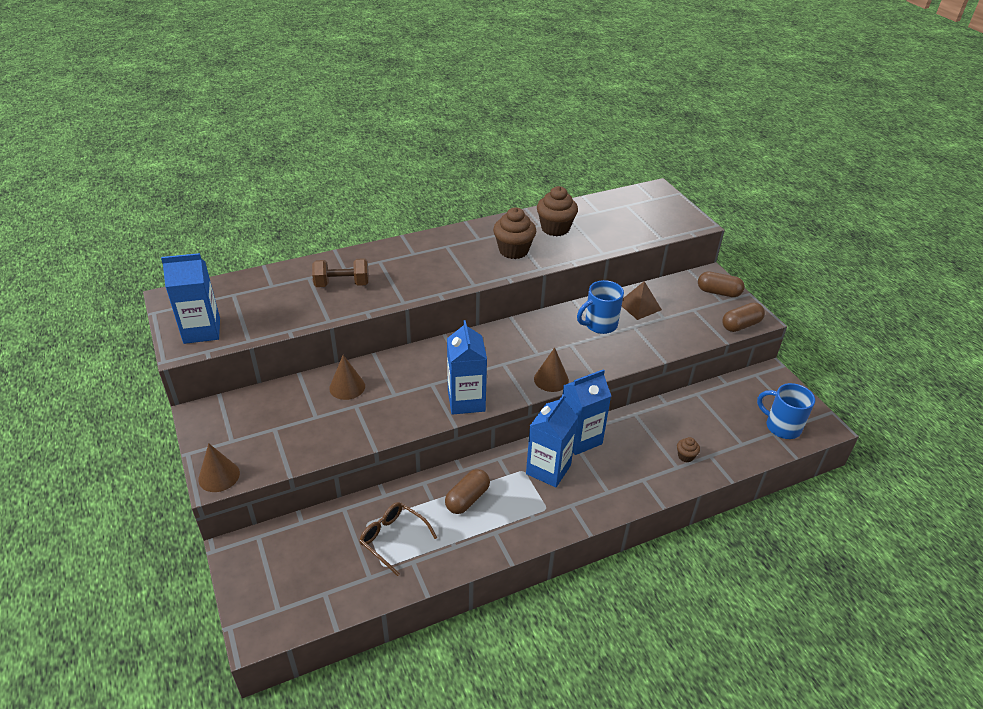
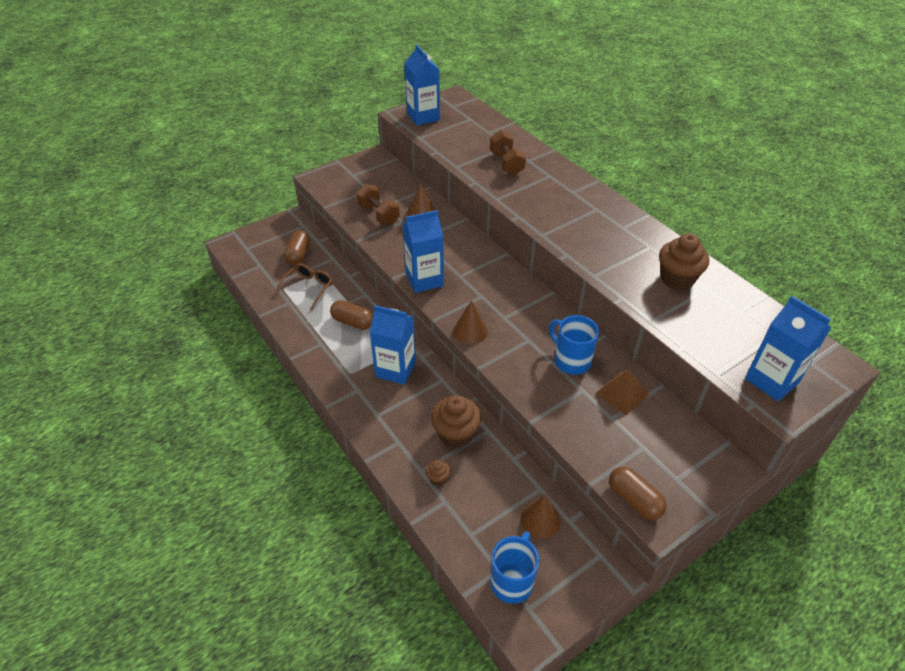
camera: 80 degrees right, 5 degrees up
(219, 476) = (320, 178): brown cone -> brown cone (540, 519)
(332, 424) = (379, 214): none -> brown dumbbell
(513, 250) = (614, 253): brown cupcake -> brown cupcake (456, 434)
(580, 438) = (440, 388): blue carton -> blue carton (771, 380)
(718, 292) = (694, 475): brown capsule -> brown capsule (298, 254)

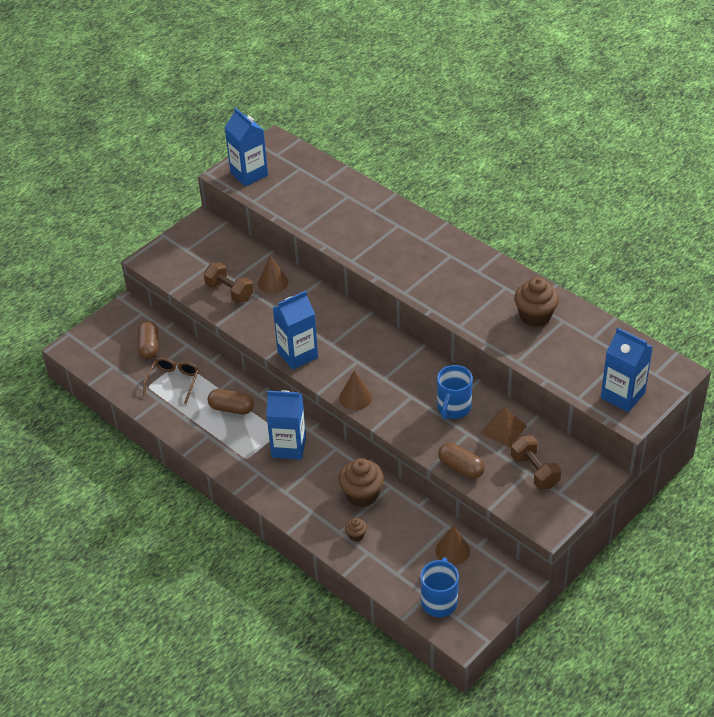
camera: 10 degrees left, 0 degrees up
(506, 163) = (351, 218): brown dumbbell -> brown dumbbell (534, 471)
(571, 360) = (453, 408): blue mug -> blue mug turned 105 degrees counterclockwise
(634, 500) = (526, 515): brown capsule -> brown capsule (461, 467)

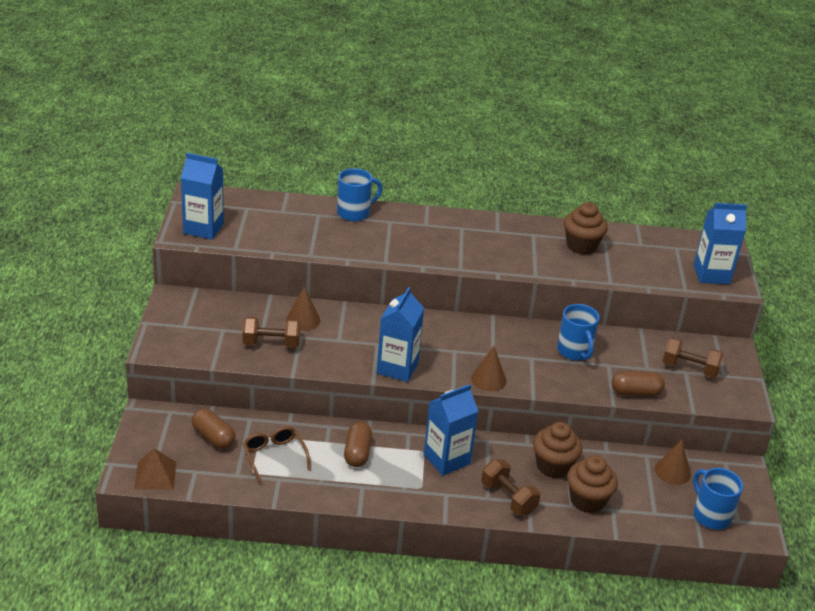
camera: 45 degrees left, 10 degrees down
(231, 408) = (357, 453): brown capsule -> brown capsule turned 60 degrees counterclockwise
(299, 500) = (508, 498): none -> brown dumbbell
(356, 535) = (587, 500): brown cupcake -> brown cupcake, size x2.09
(378, 206) = (354, 213): none -> blue mug
(503, 429) = (630, 349): brown pyramid -> brown pyramid (155, 475)

